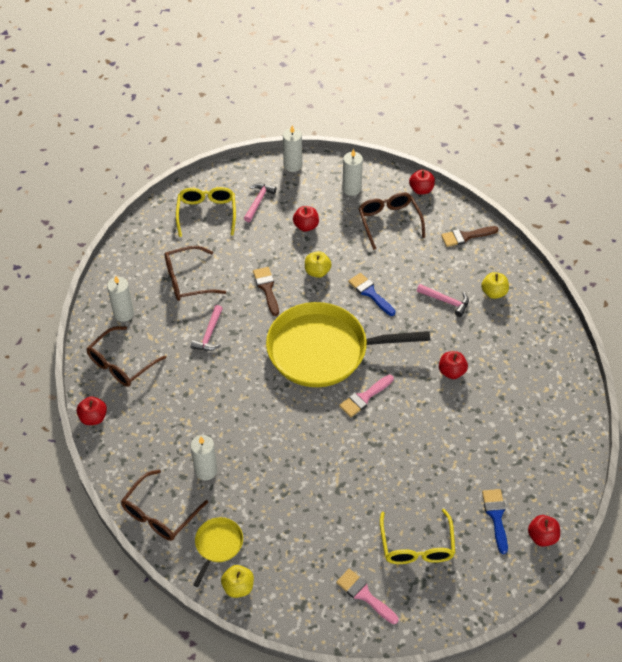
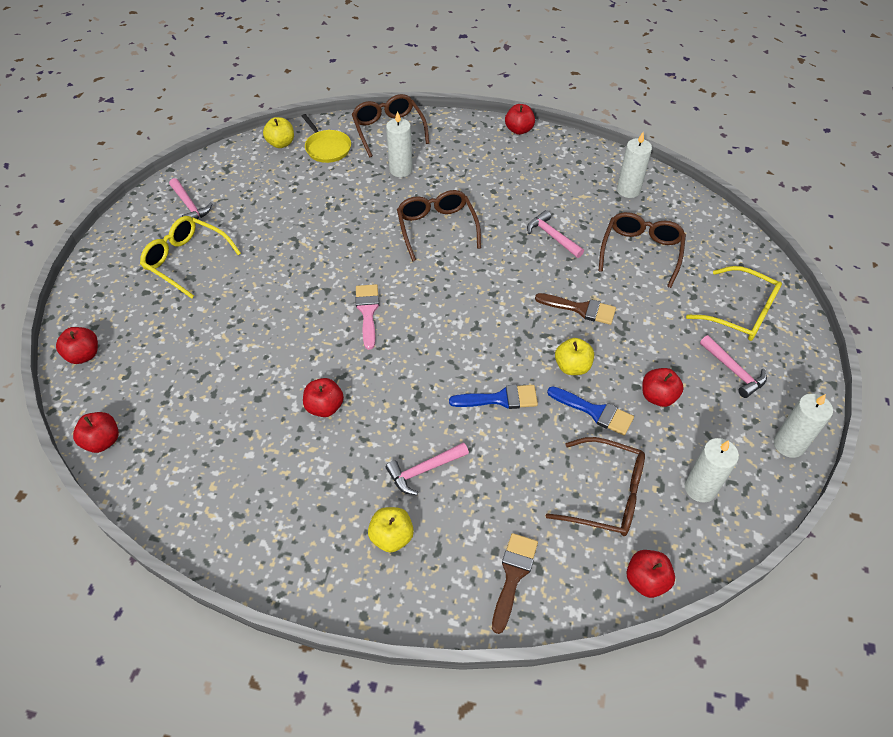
camera: 125 degrees right, 0 degrees up
(121, 363) = (565, 166): brown glasses -> brown glasses (437, 228)
(323, 350) = (455, 311): yellow pan -> none
(364, 595) = (190, 206): pink brush -> pink hammer
(496, 516) = (142, 333): blue brush -> blue brush (595, 412)
(577, 467) = (103, 441): none -> red apple

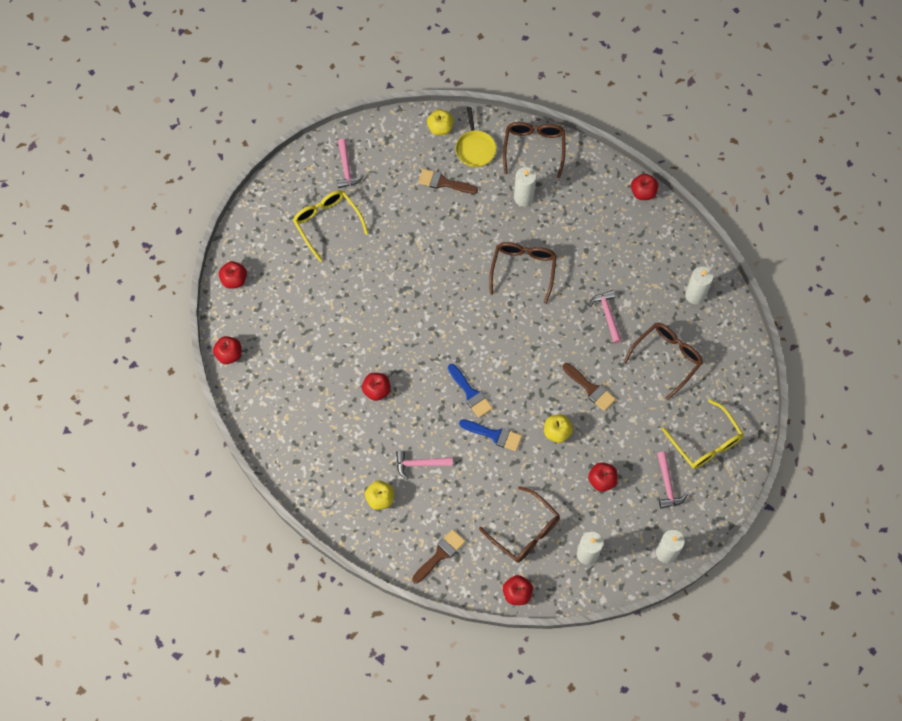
camera: 25 degrees right, 15 degrees up
(307, 184) = (443, 182): none -> brown brush
(368, 312) = (437, 325): pink brush -> none
(595, 412) = (552, 472): blue brush -> blue brush (470, 393)

